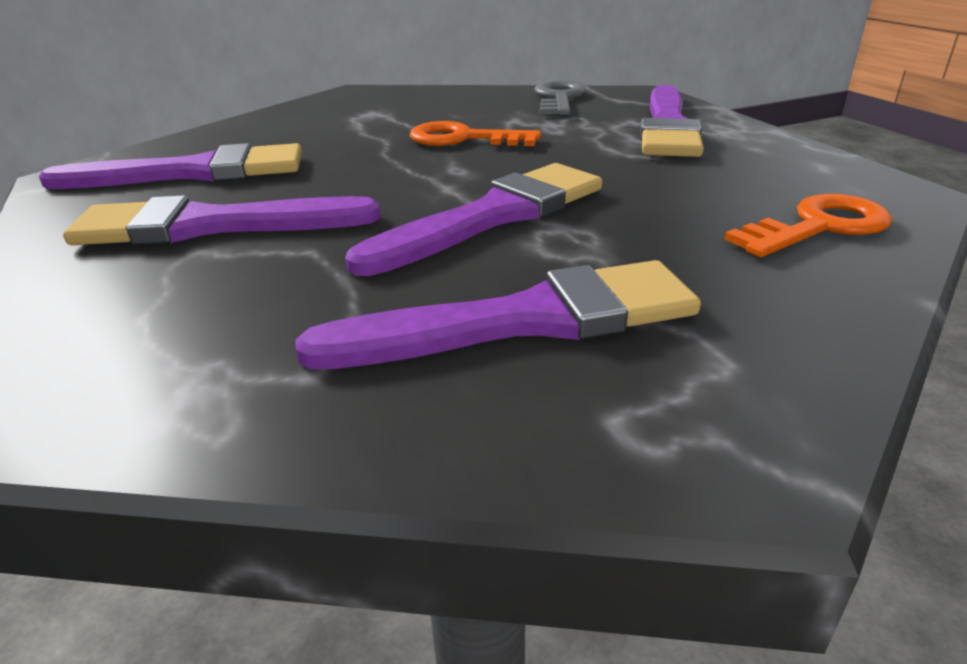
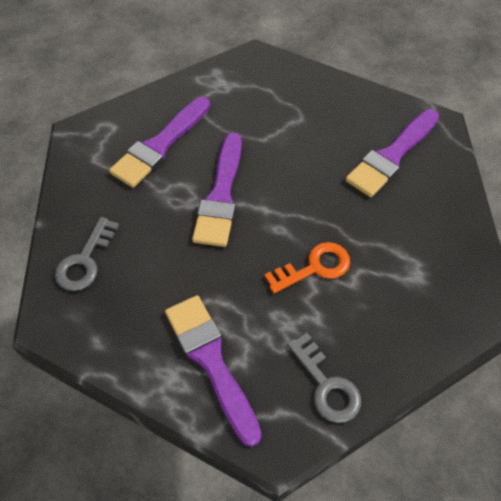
camera: 140 degrees right, 25 degrees up
(212, 226) = (318, 131): purple brush -> none
(819, 227) = (85, 260): orange key -> grey key

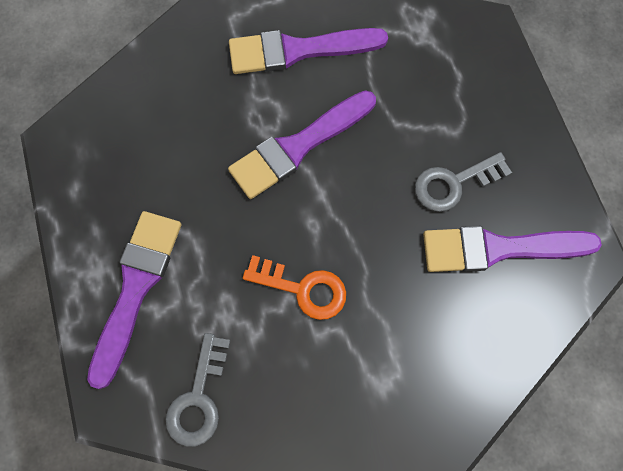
camera: 45 degrees right, 15 degrees up
(85, 260) = (133, 109): grey key -> grey key (453, 183)

